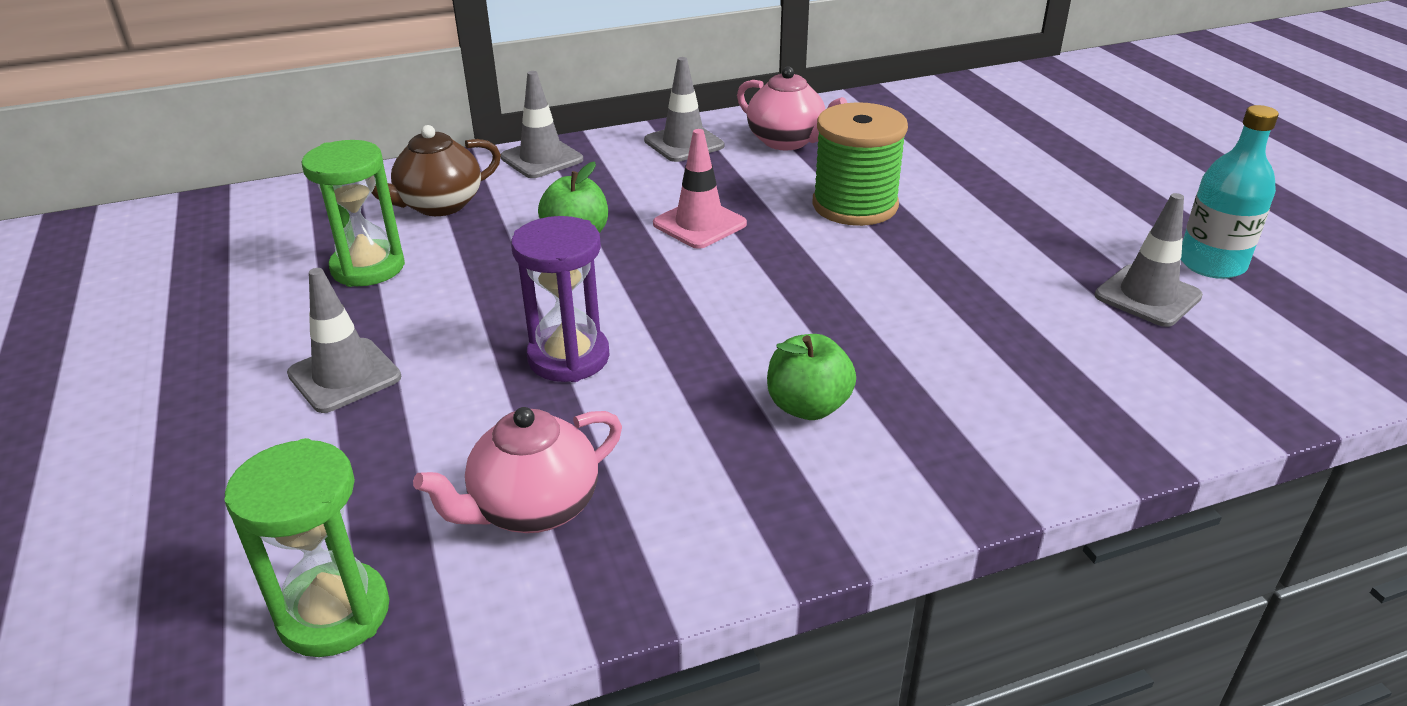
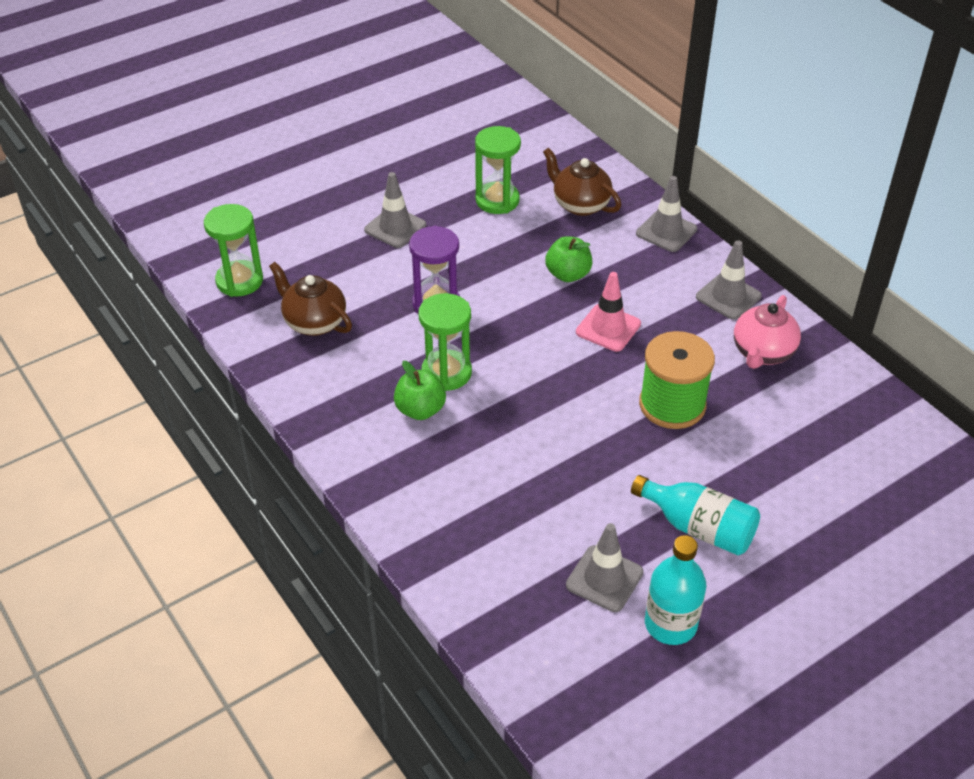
camera: 75 degrees right, 10 degrees up
(533, 508) = (314, 322): pink teapot -> brown teapot
(733, 369) = (446, 373): none -> green hourglass
(1059, 222) = (699, 528): none -> turquoise bottle

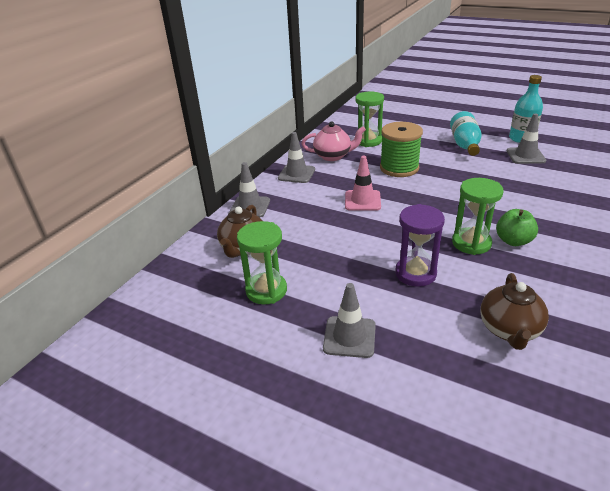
camera: 115 degrees left, 10 degrees down
(239, 281) = (528, 417): green hourglass -> green hourglass (368, 141)
(568, 274) = (327, 229): green apple -> none

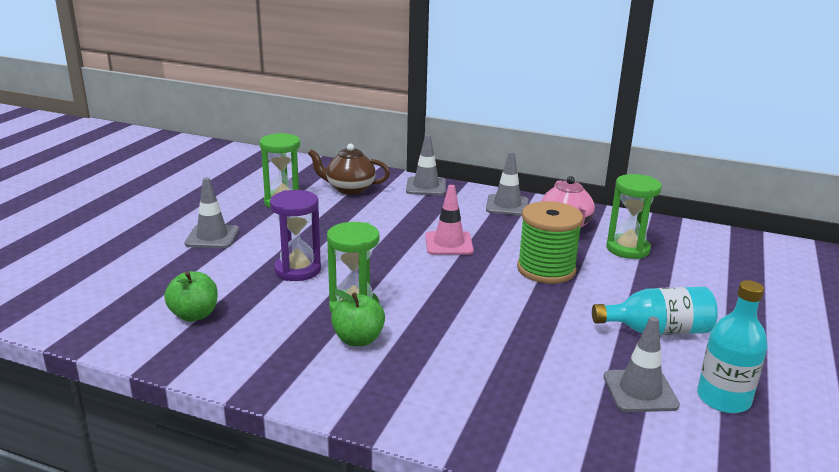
camera: 80 degrees right, 10 degrees down
(509, 330) = (194, 315): brown teapot -> green apple

